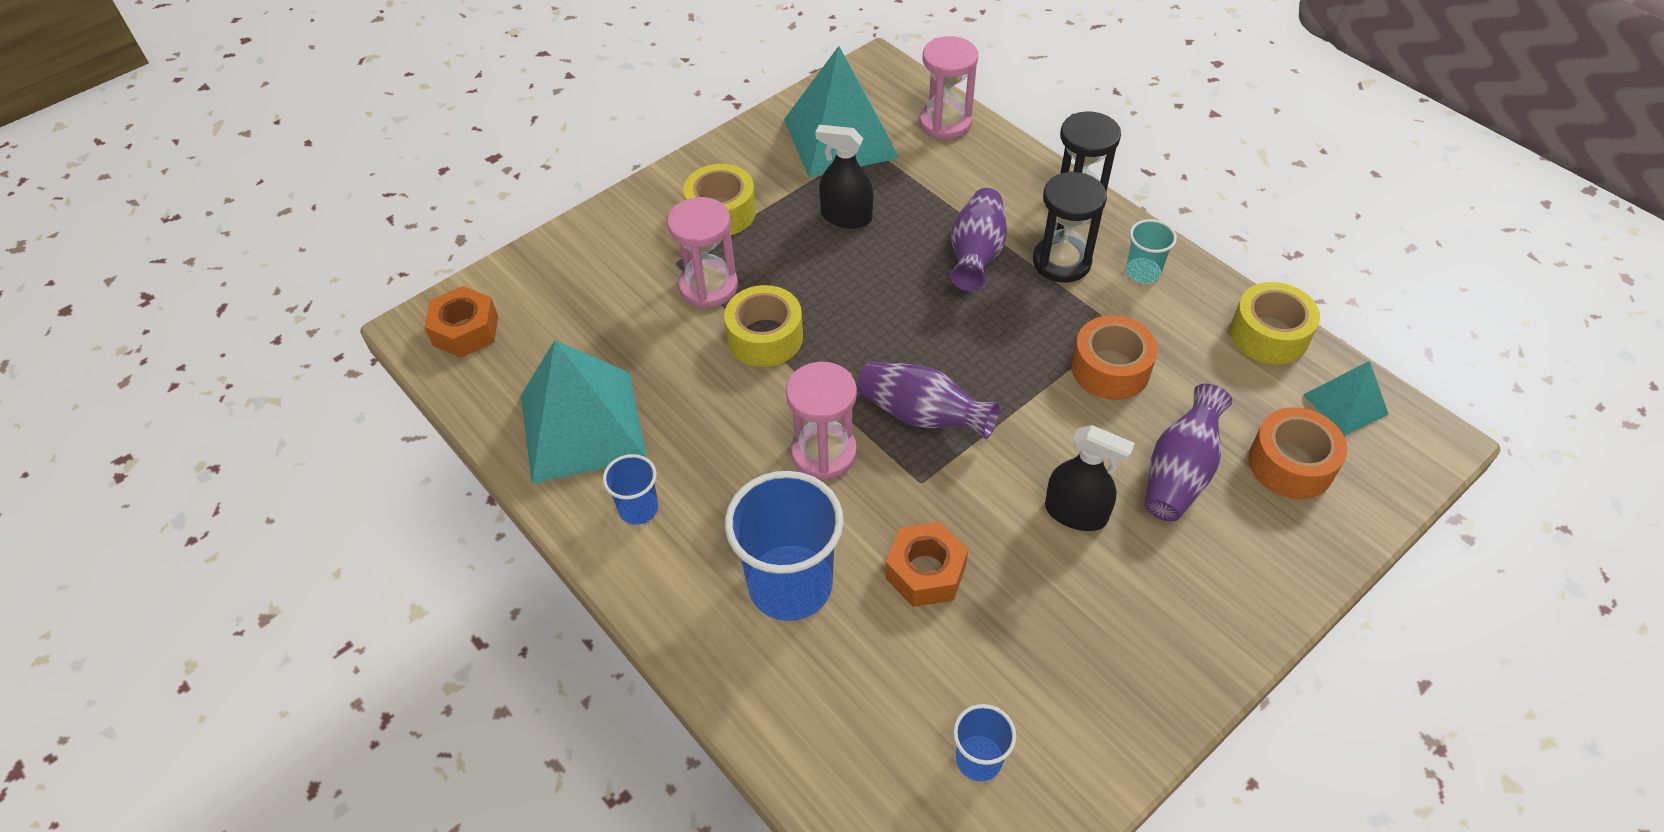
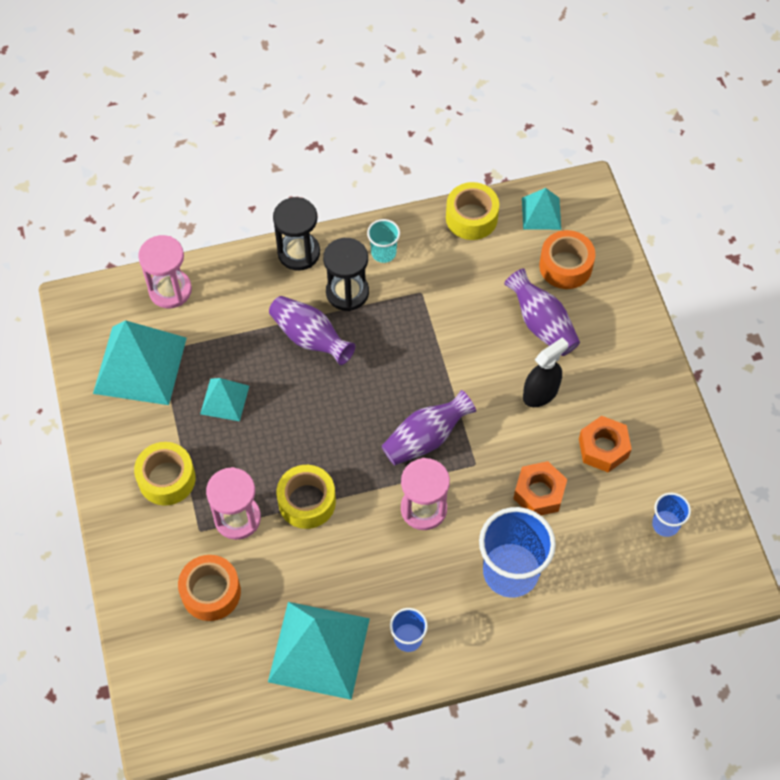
camera: 65 degrees left, 10 degrees up
(466, 330) = (181, 701): orange nut -> orange nut (603, 448)
(846, 217) = (224, 399): black spray bottle -> turquoise pyramid
(1110, 369) = (449, 315): orange tape -> orange tape (211, 592)

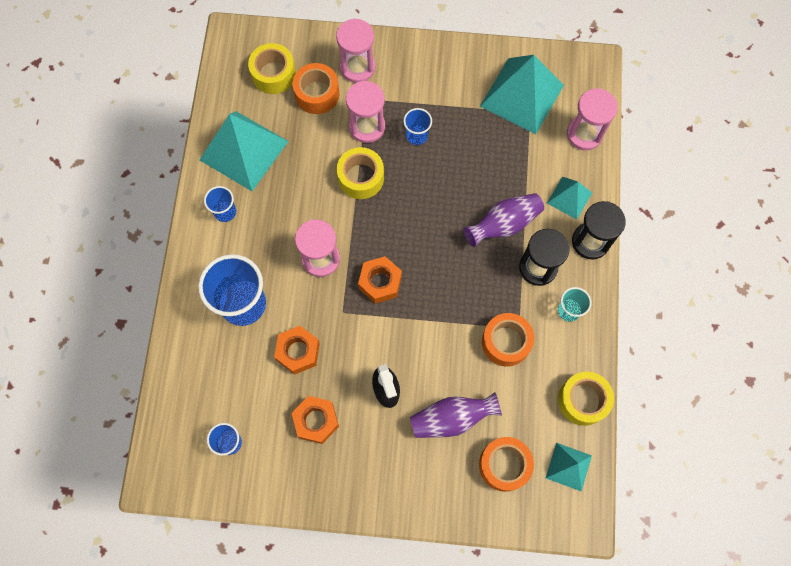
camera: 110 degrees right, 10 degrees up
(157, 558) = (357, 67): none -> pink hourglass
(167, 479) = (417, 89): yellow tape -> yellow tape (273, 74)
(224, 399) = (470, 146): turquoise pyramid -> turquoise pyramid (569, 197)
(231, 459) = (417, 136): none -> blue cup
(426, 438) = (380, 282): purple vase -> orange nut
(441, 299) = (506, 342): none -> orange tape

